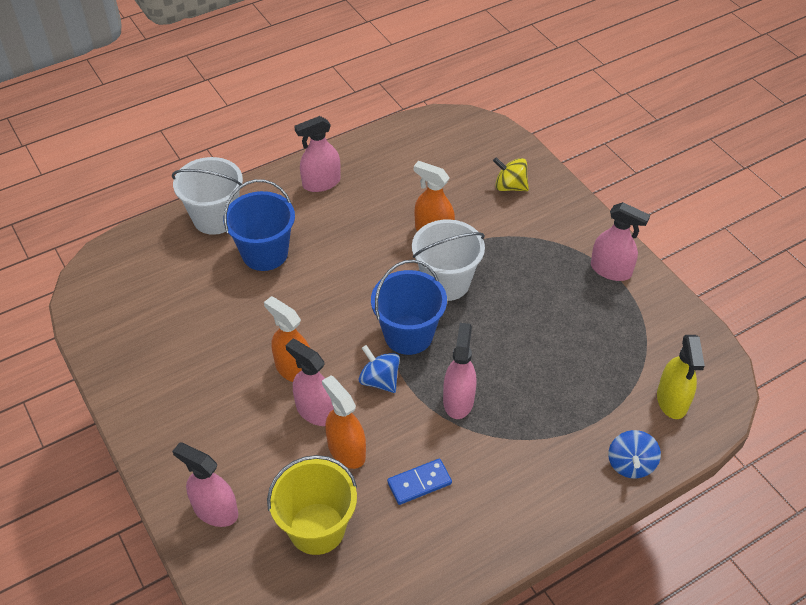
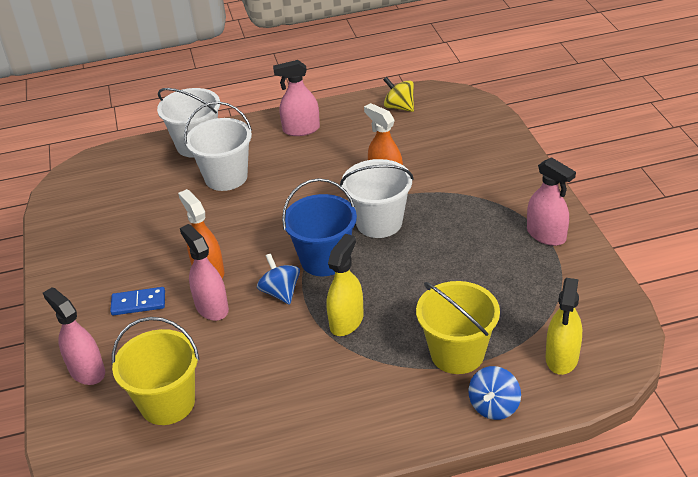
camera: 20 degrees right, 10 degrees down
(265, 253) = (226, 177): blue bucket -> white bucket
(346, 450) = (224, 344): orange spray bottle -> none
(419, 483) = (278, 383): blue domino -> blue domino (138, 303)
(458, 400) = (346, 321): pink spray bottle -> yellow spray bottle
(510, 186) = (475, 153): yellow spinning top -> yellow spinning top (399, 107)
(577, 415) = (457, 353): none -> yellow bucket

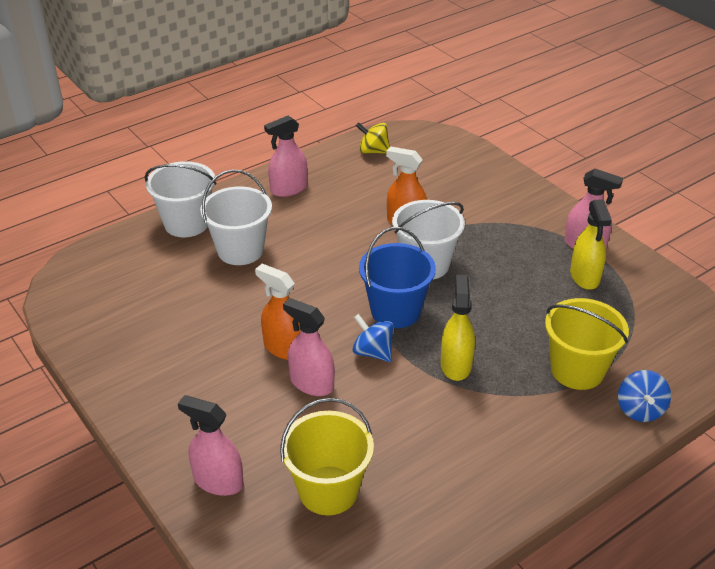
camera: 25 degrees left, 0 degrees up
(138, 303) = (229, 397): blue domino -> none
(562, 358) = (668, 351): yellow spray bottle -> yellow spray bottle (584, 277)

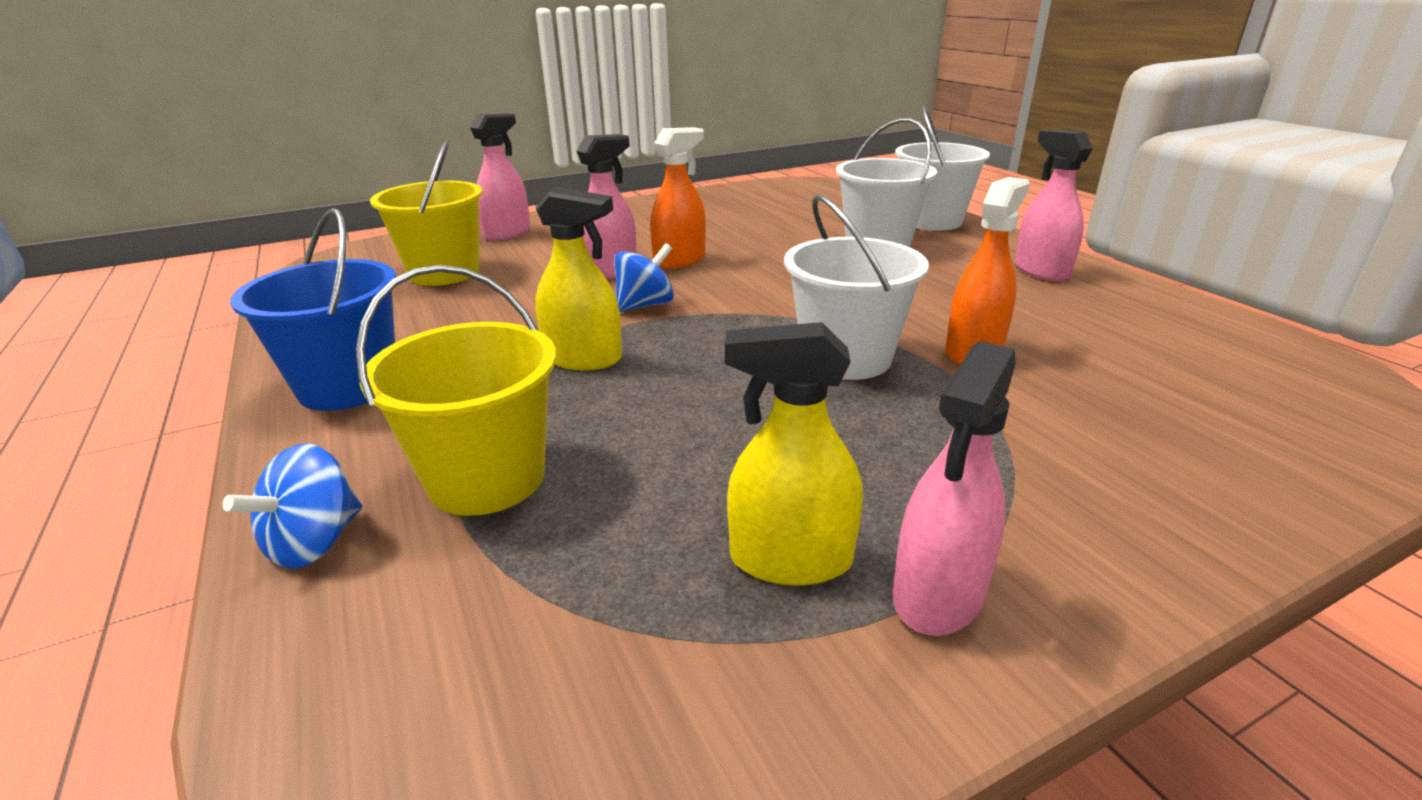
camera: 100 degrees right, 10 degrees down
(373, 151) = (1223, 339): yellow spinning top -> none
(395, 311) = (727, 325): blue bucket -> blue bucket (348, 386)
(640, 409) = (315, 542): blue spinning top -> blue spinning top turned 75 degrees counterclockwise

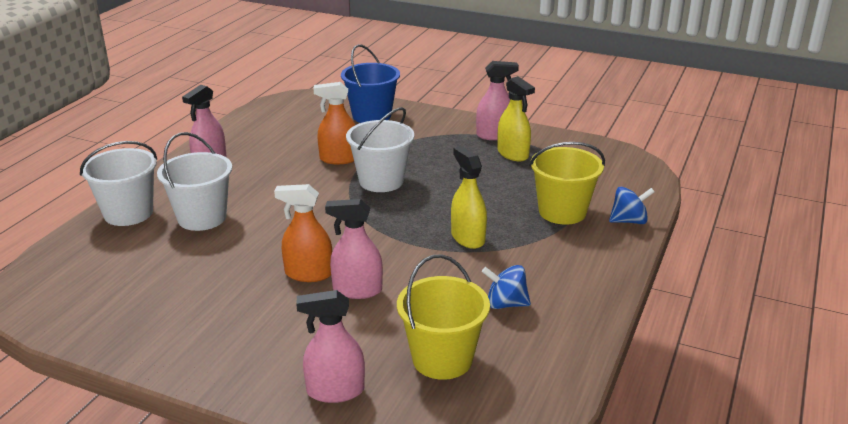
camera: 130 degrees left, 0 degrees up
(348, 386) = (578, 283): blue bucket -> blue bucket (371, 116)
(645, 305) = (391, 251): blue spinning top -> blue spinning top (506, 304)

